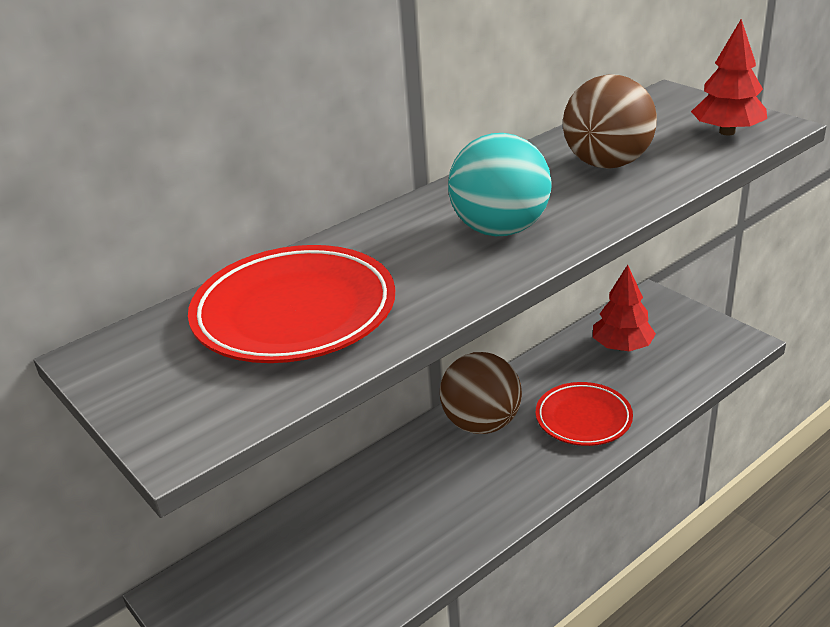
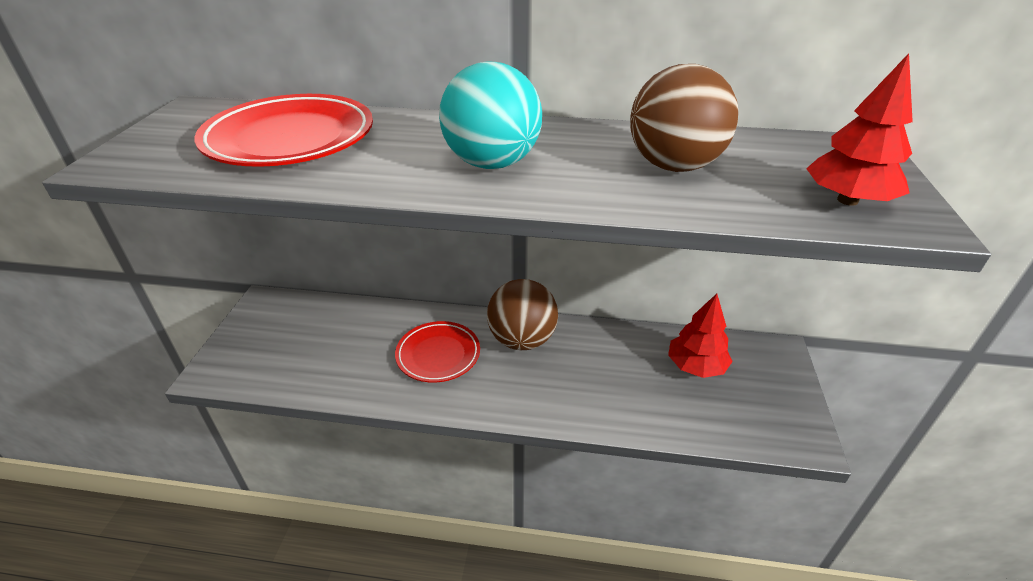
camera: 45 degrees right, 5 degrees up
(583, 418) = (586, 389): red plate -> red plate (438, 355)

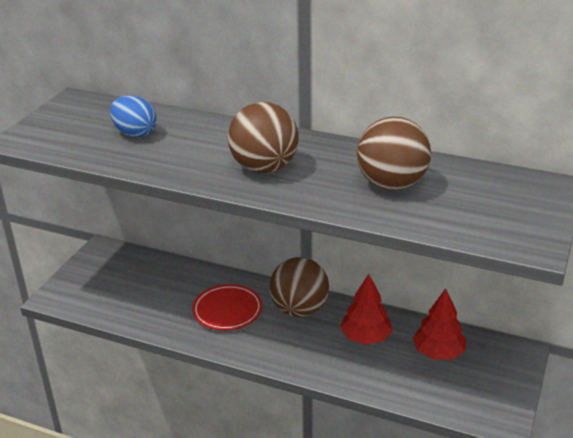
camera: 15 degrees right, 5 degrees down
(290, 139) = (135, 133): red plate -> blue egg
(492, 163) = (264, 168): turquoise ball -> brown ball
(847, 200) = (497, 225): red tree -> red tree (365, 337)

